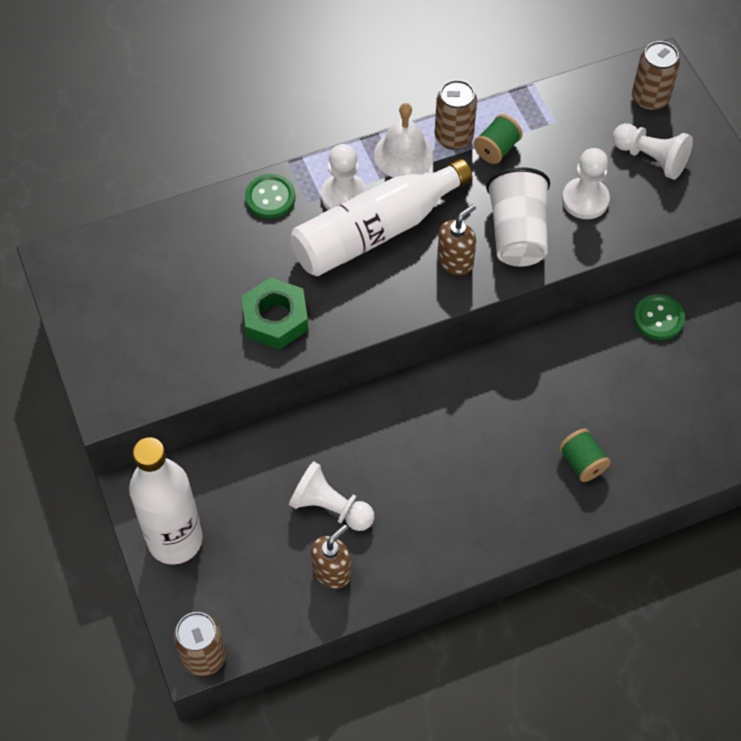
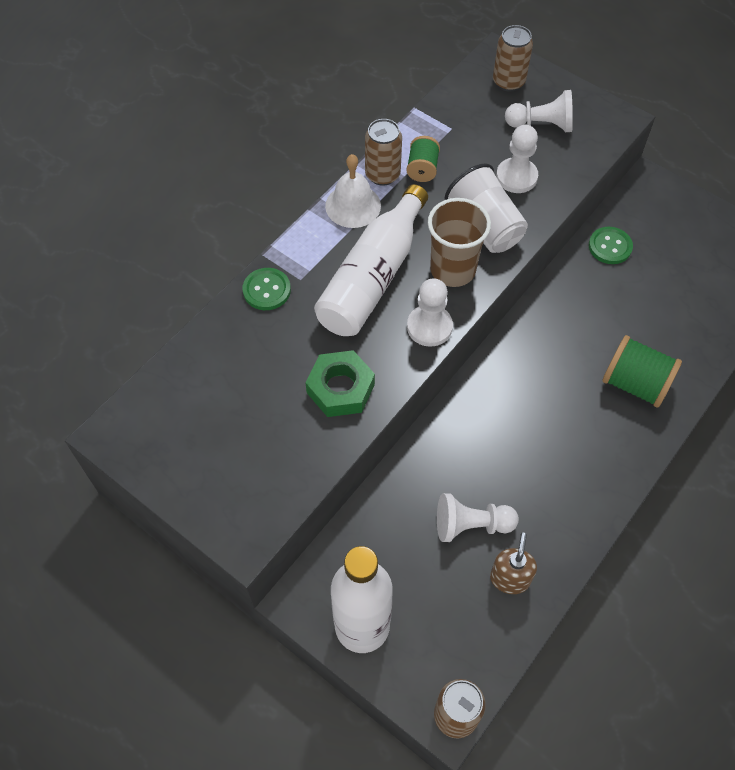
camera: 30 degrees left, 0 degrees up
(344, 196) = (327, 260): white pawn -> white pawn (429, 327)
(455, 261) = (452, 270): brown soap dispenser -> brown cup
(582, 462) = (635, 383): green spool -> green spool, size x1.63

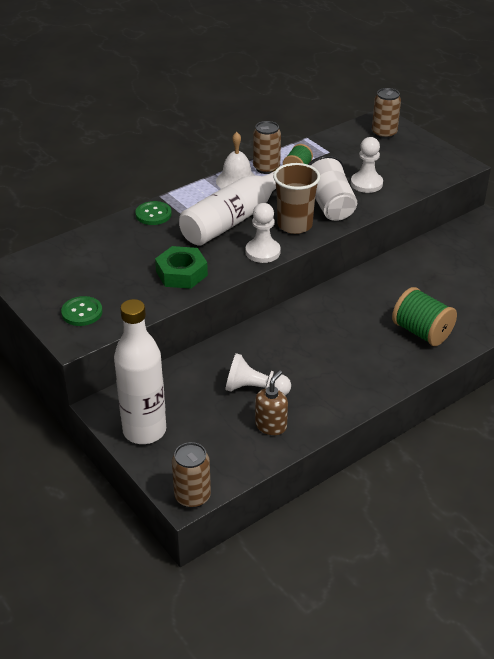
camera: 15 degrees right, 20 degrees down
(541, 125) = (398, 159): white pawn -> none
(610, 246) = (435, 251): green button -> green button (82, 312)

